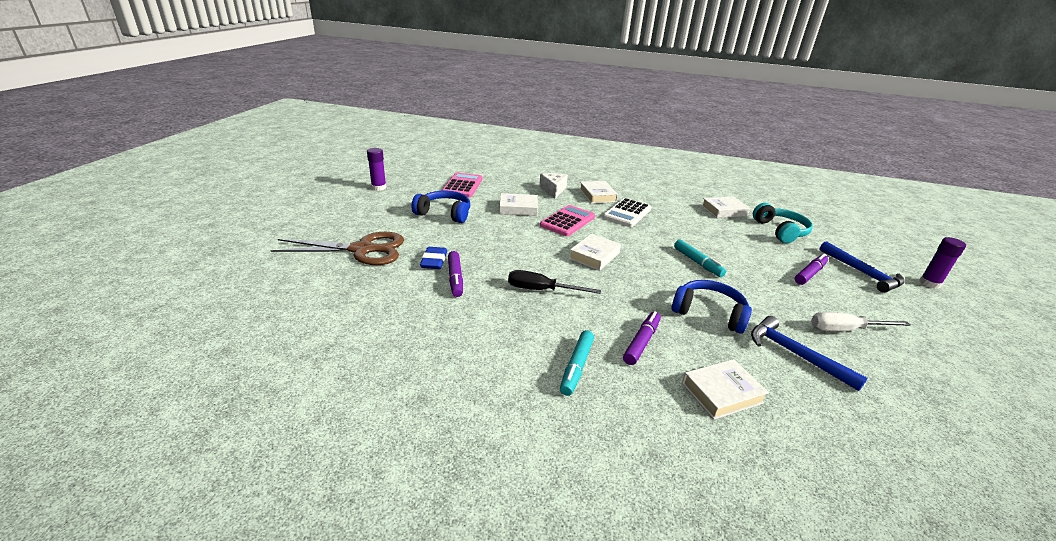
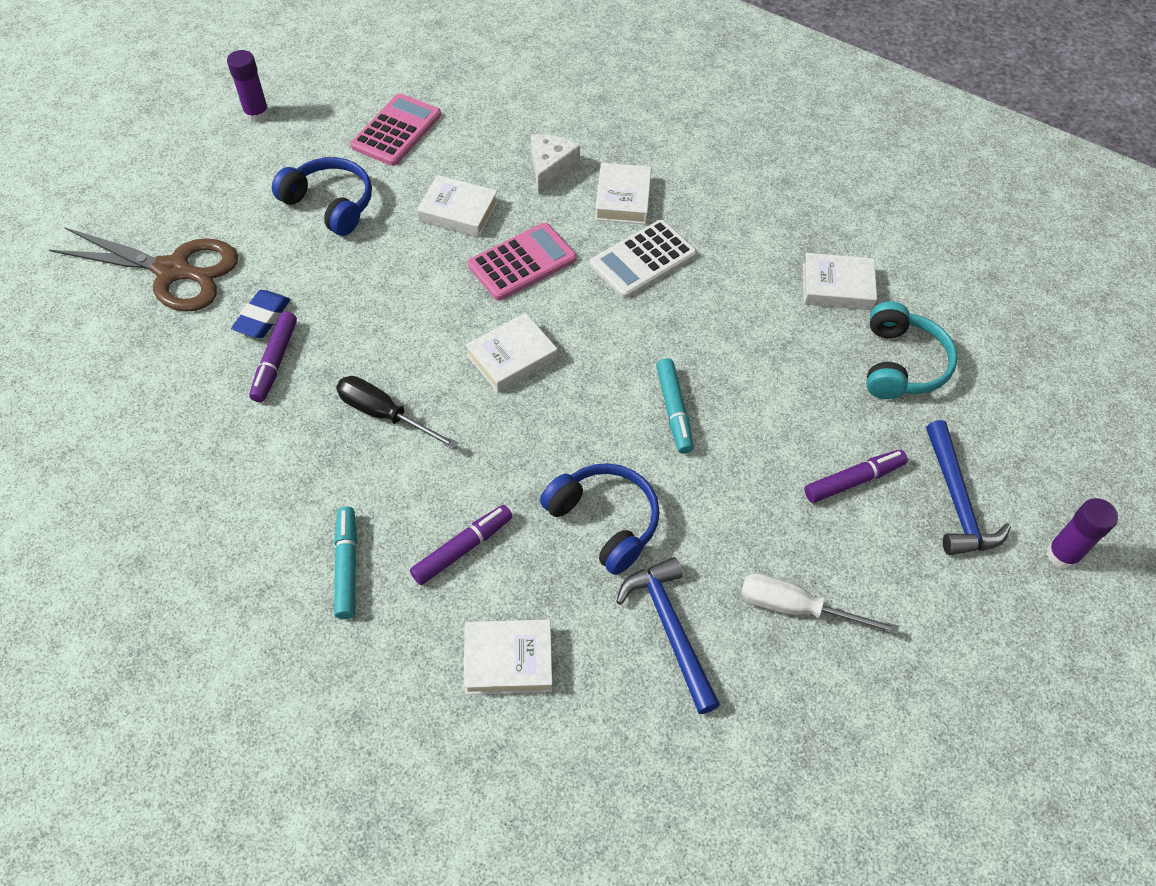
camera: 20 degrees right, 25 degrees up
(576, 367) = (347, 566): turquoise marker -> turquoise marker turned 135 degrees clockwise

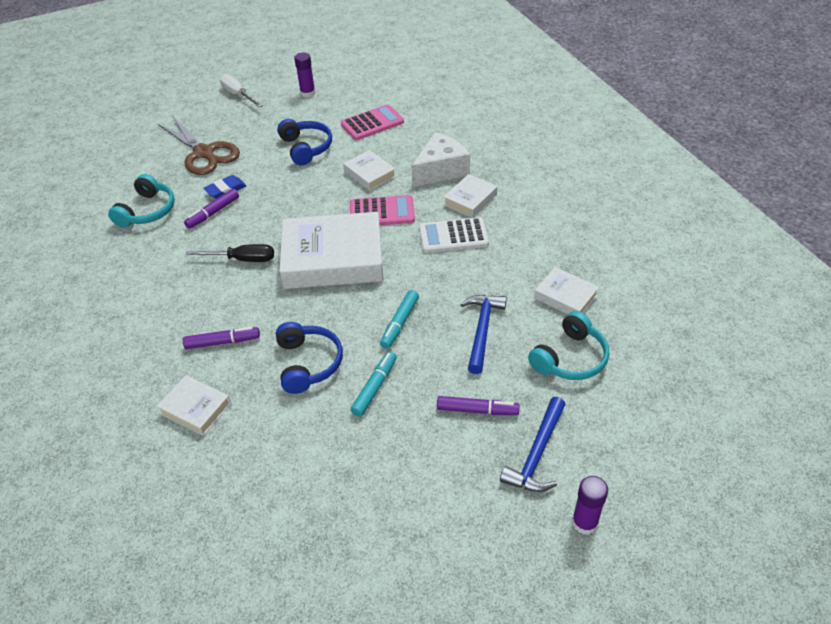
camera: 35 degrees right, 10 degrees down
(164, 402) = (147, 211): none -> turquoise headphones
(347, 566) = (160, 324): turquoise marker -> turquoise marker (375, 387)
(384, 414) = (242, 259): black screwdriver -> black screwdriver turned 120 degrees clockwise
(512, 357) = (333, 258): white book -> white book, size x2.06
(550, 169) = (441, 170): white cheese -> white cheese, size x1.50
(670, 628) = (294, 436): blue hammer -> blue hammer (482, 330)
(796, 608) = (376, 463): white screwdriver -> white screwdriver (238, 95)

